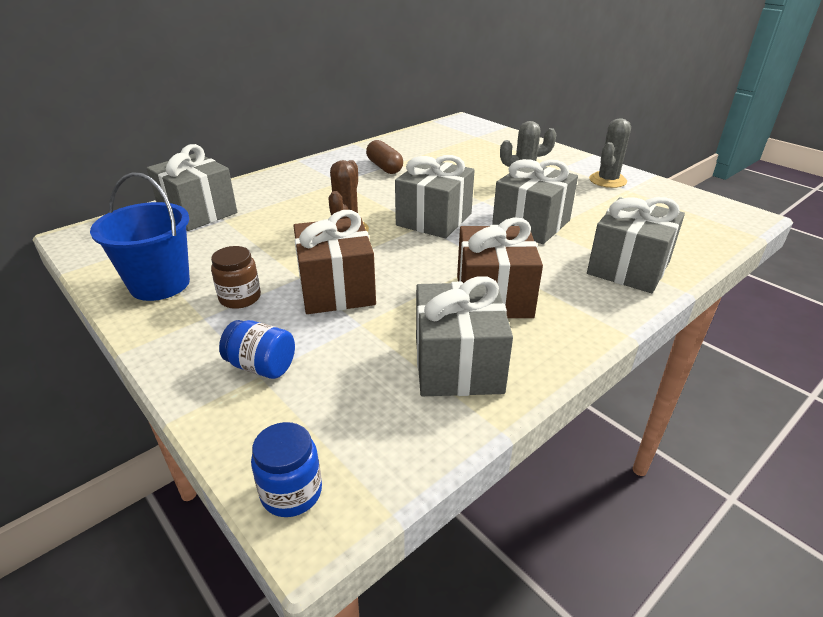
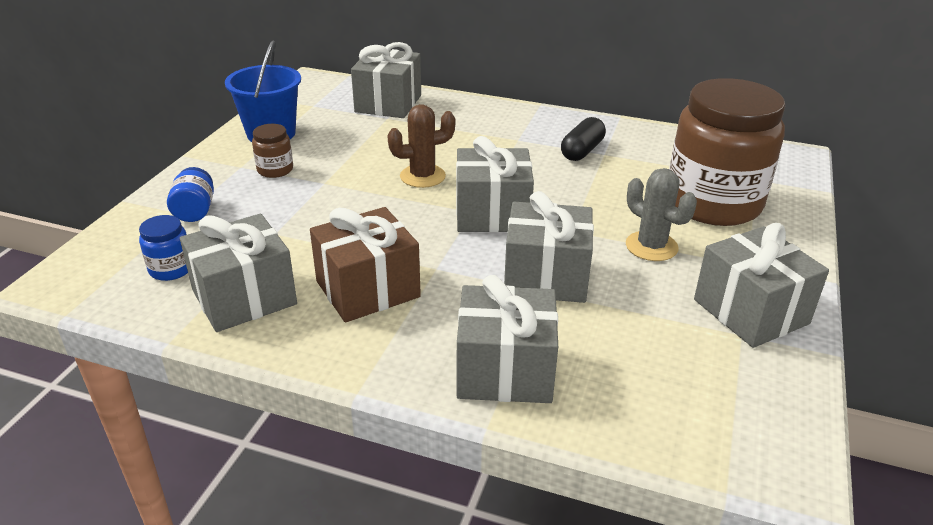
camera: 60 degrees right, 0 degrees up
(291, 492) = (73, 268): blue jar -> blue jar (171, 269)
(336, 289) = (318, 205): brown gift -> none
(384, 167) = (582, 151): brown capsule -> black capsule
(491, 154) = (713, 203): none -> brown jar
(607, 180) = (750, 311): grey cactus -> grey gift

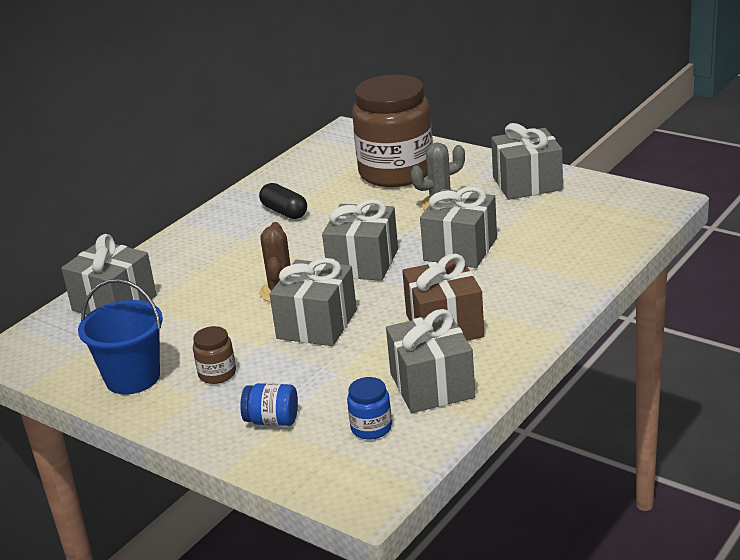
camera: 70 degrees left, 5 degrees down
(505, 370) = (558, 275): grey gift -> grey gift (317, 324)

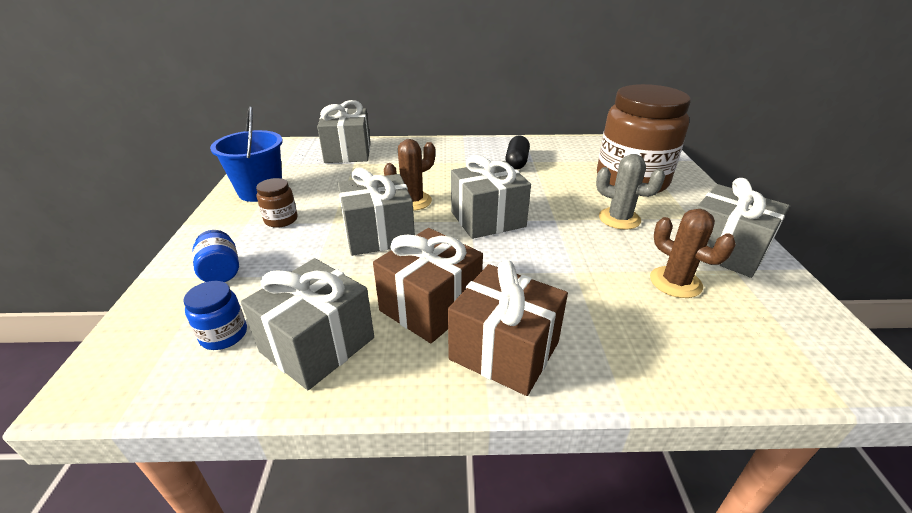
camera: 50 degrees right, 5 degrees up
(460, 249) = (566, 259): grey gift -> none
(522, 310) = (504, 351): none -> brown gift
(534, 219) = (675, 282): none -> brown cactus

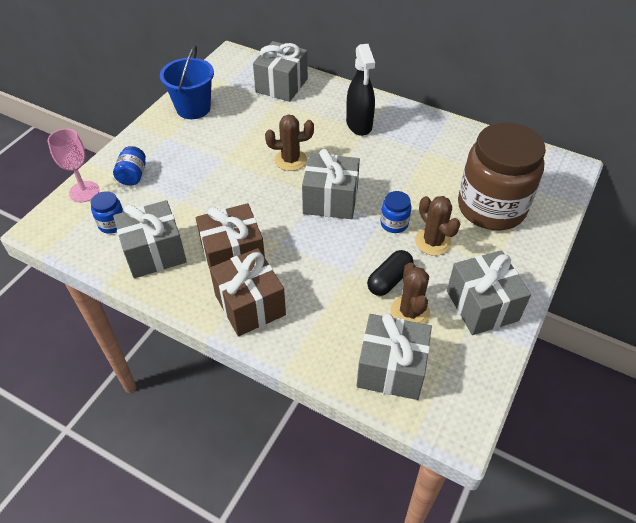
camera: 30 degrees right, 15 degrees up
(151, 313) = (84, 191): none -> pink goblet
(281, 220) = (190, 143): brown jar -> none
(379, 235) = (244, 183): grey gift -> grey gift (391, 369)
(453, 160) = (359, 124): none -> black spray bottle
(516, 162) = (411, 147): black capsule -> black capsule (389, 280)
(568, 217) = (394, 223): none -> blue jar
(619, 219) = (433, 242): grey cactus -> brown cactus

